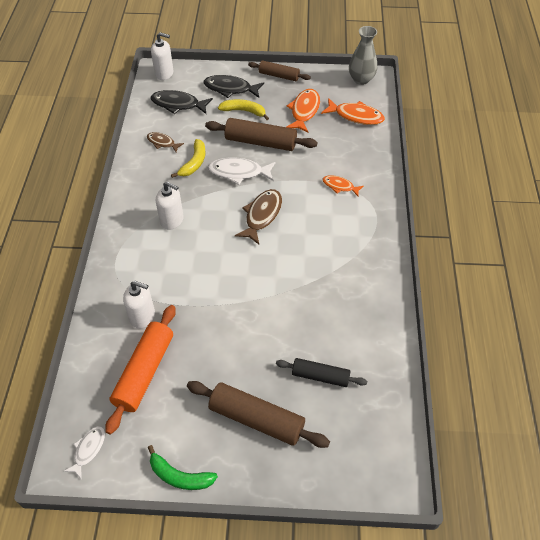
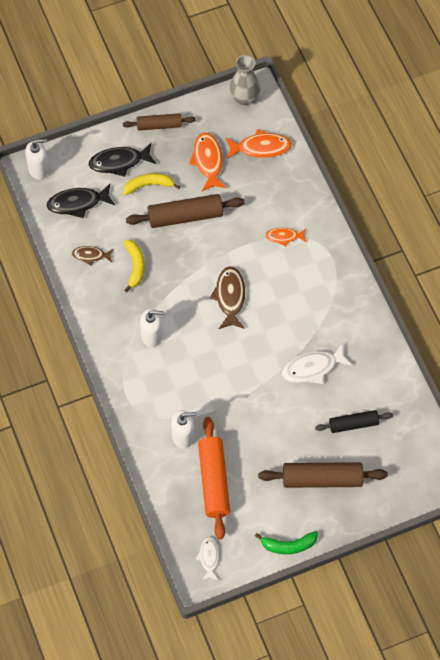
camera: 25 degrees left, 10 degrees up
(239, 172) = (183, 259): white fish -> white fish (312, 368)

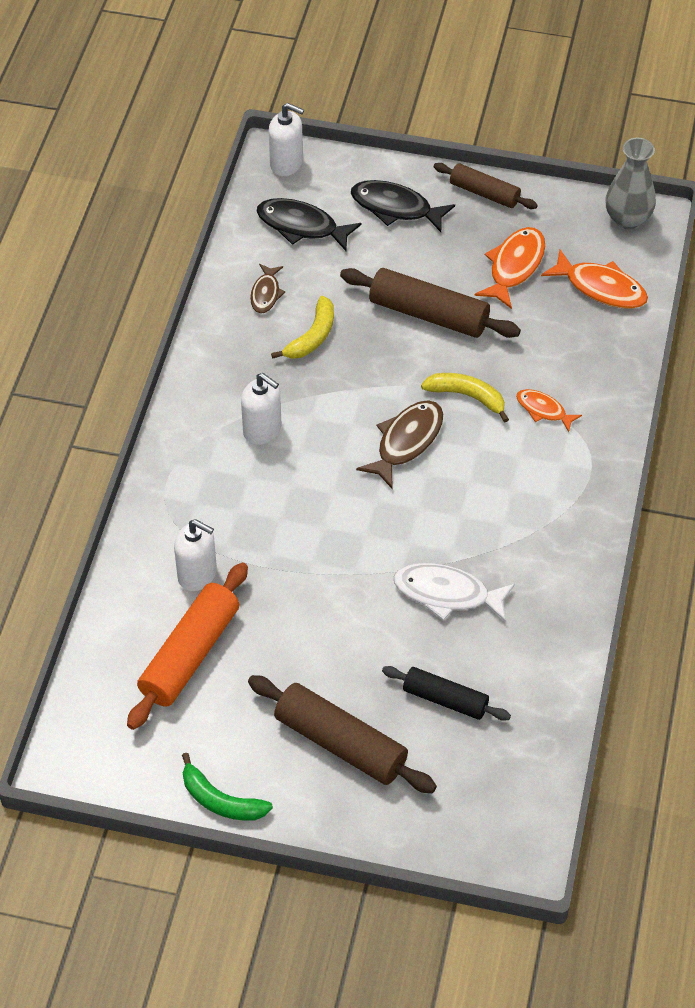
camera: 35 degrees right, 10 degrees down
(91, 255) = (265, 294): brown fish -> brown fish turned 120 degrees counterclockwise
(148, 185) = (411, 253): yellow banana -> yellow banana (467, 396)
(209, 558) = (99, 747): white fish -> none

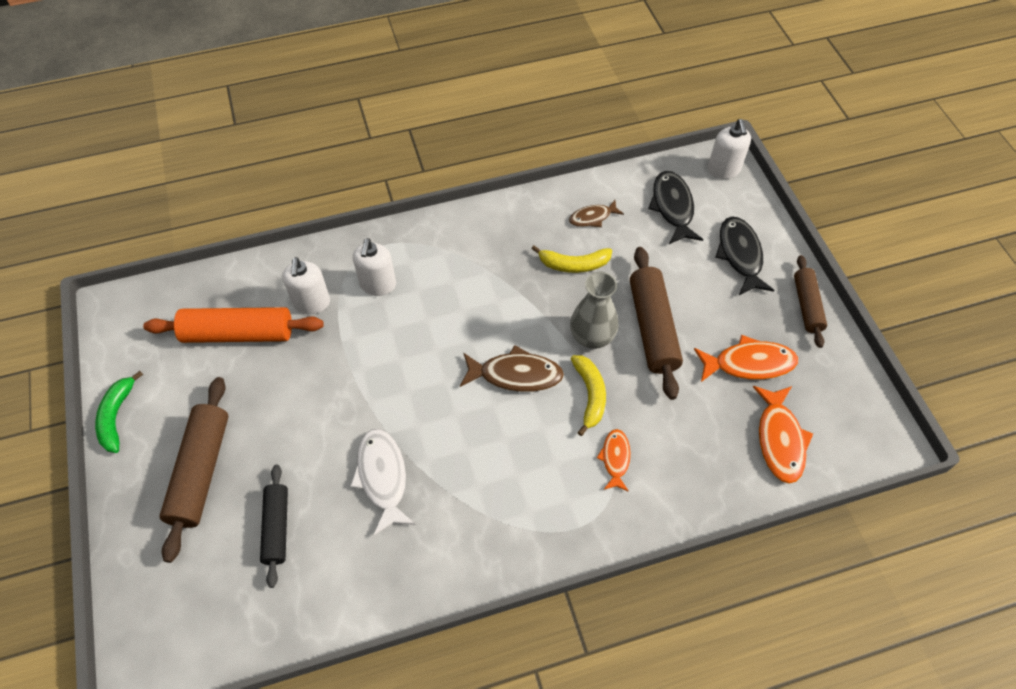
camera: 60 degrees right, 5 degrees up
(262, 430) = (465, 277): white soap dispenser -> white soap dispenser (378, 285)
(627, 219) = (873, 424): grey vase -> grey vase (592, 337)

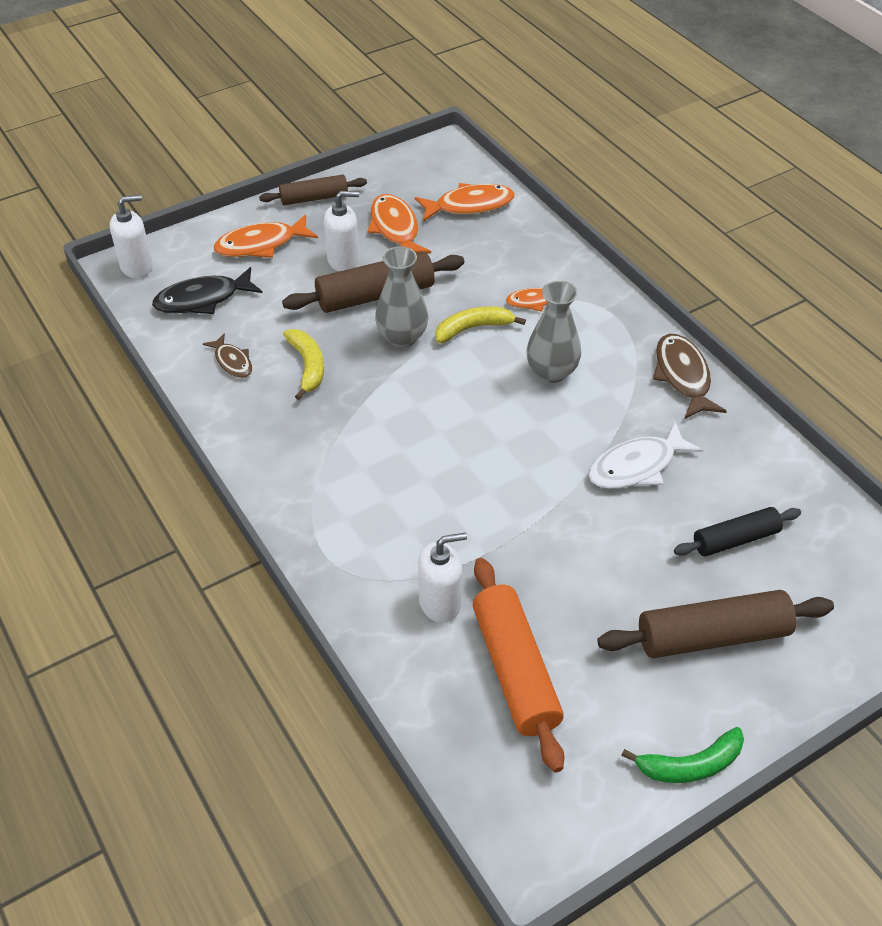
camera: 105 degrees left, 10 degrees down
(378, 285) = (390, 540): white soap dispenser -> white soap dispenser (343, 260)
(515, 444) = (551, 372): none -> grey vase
(516, 375) = (471, 387): brown fish -> brown fish (683, 376)
(740, 255) = (261, 244): black fish -> orange fish

